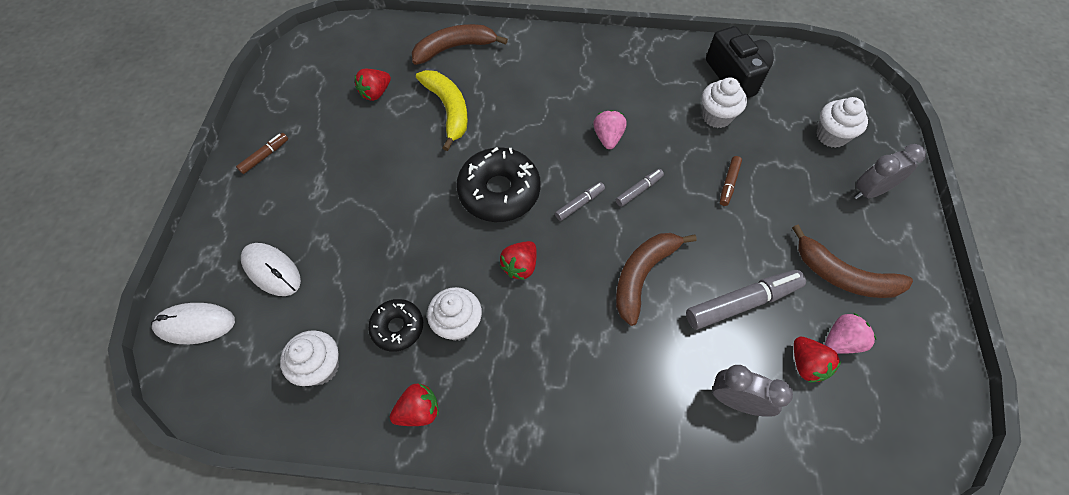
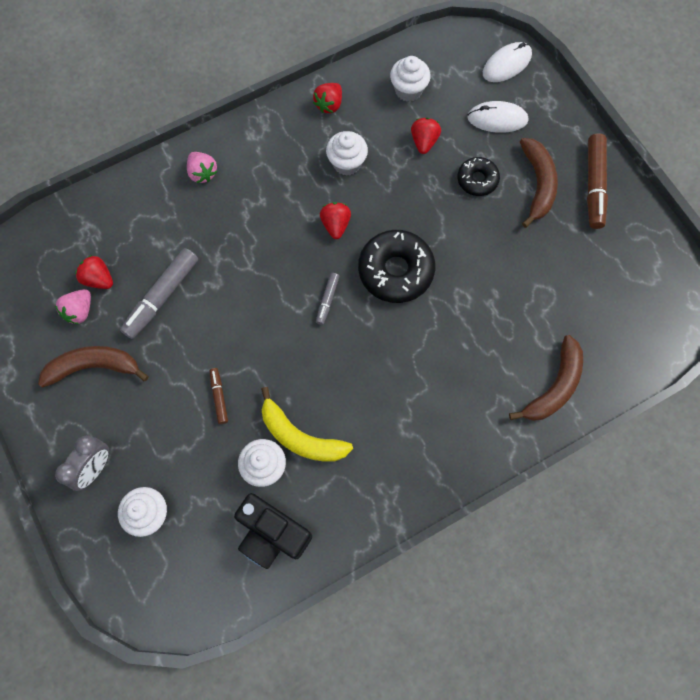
camera: 145 degrees right, 10 degrees up
(265, 156) = (594, 185): brown marker -> brown marker, size x1.92
(376, 93) = (572, 293): red strawberry -> red strawberry (424, 141)
(397, 327) = (383, 138): black donut -> black donut (477, 180)
(448, 110) = (498, 317): yellow banana -> yellow banana (300, 436)
(608, 137) = (346, 378): pink strawberry -> pink strawberry (202, 173)
(639, 190) = (289, 342): grey marker -> none
(642, 275) = (244, 273): brown banana -> brown banana (537, 184)
(736, 401) = (137, 227): grey clock -> none

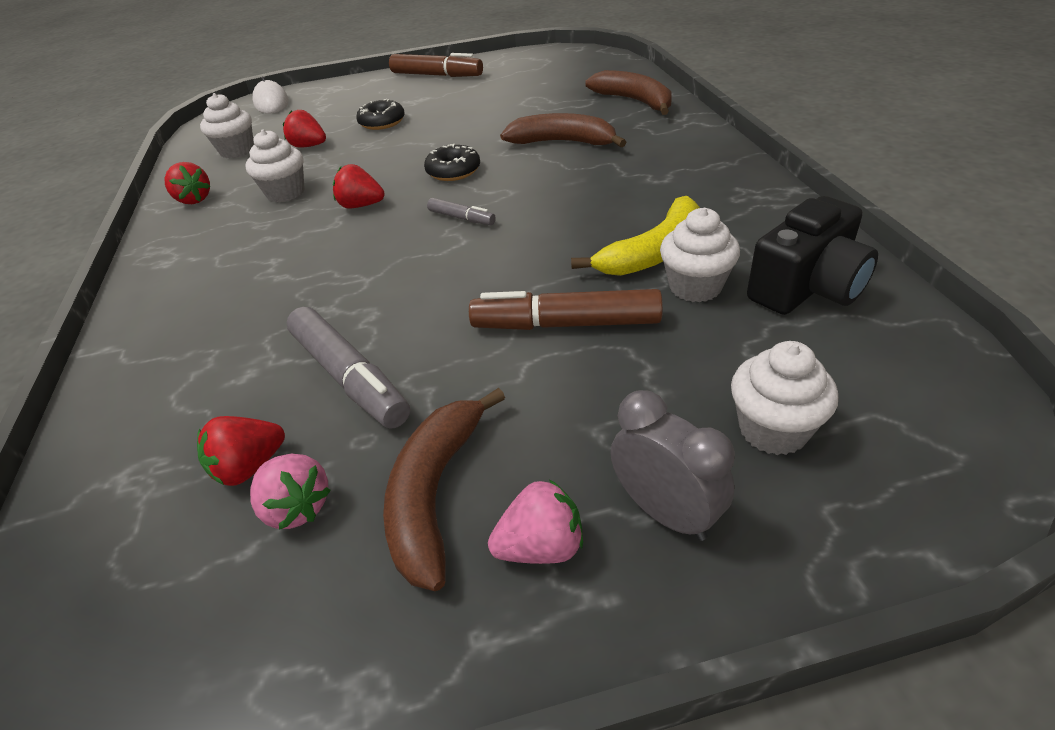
camera: 70 degrees left, 30 degrees down
(202, 173) = (173, 313): pink strawberry -> pink strawberry (541, 546)
(219, 397) = (565, 324): brown marker -> brown marker, size x1.92
(396, 271) = (453, 171): black donut -> black donut, size x0.57
(497, 119) = (325, 110): white mouse -> none
(537, 184) = (414, 96): brown banana -> brown banana (563, 142)

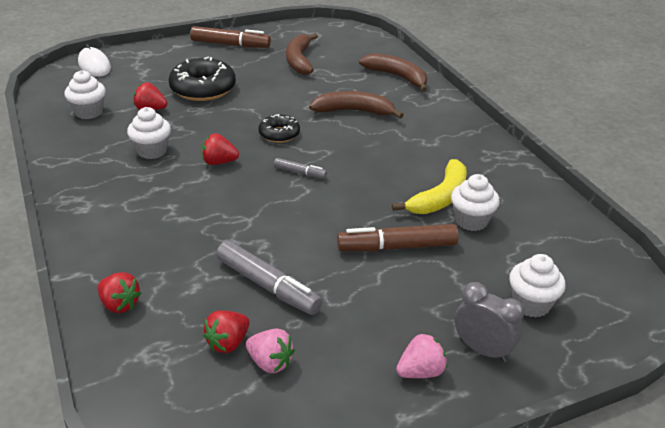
camera: 15 degrees left, 5 degrees down
(194, 199) = (76, 156): red strawberry -> red strawberry (119, 304)
(382, 122) = (203, 89): black donut -> black donut, size x1.74
(435, 493) = (351, 349): brown banana -> brown banana (299, 60)
(807, 288) = (538, 220): black camera -> none

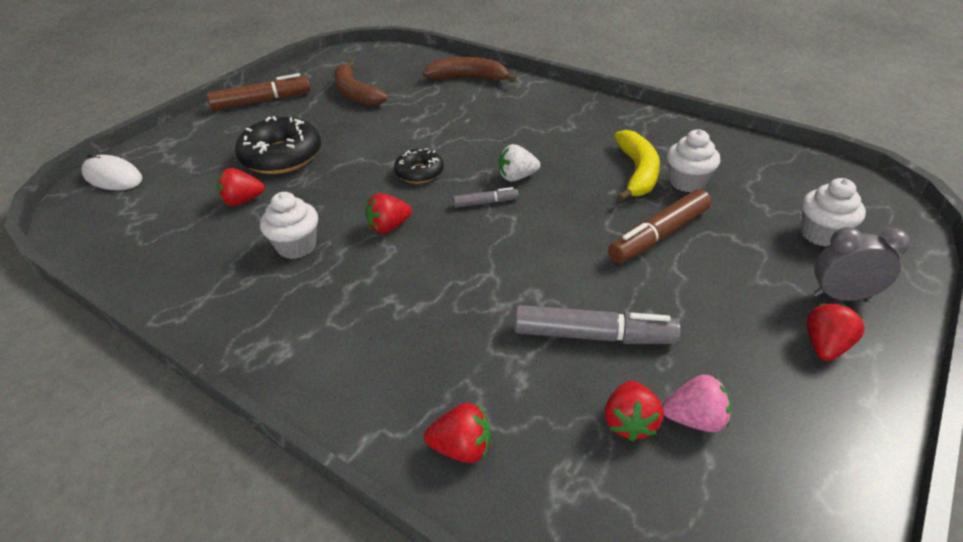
camera: 30 degrees left, 5 degrees up
(89, 112) = (164, 233): white cupcake -> none
(343, 164) = (517, 177): none -> white strawberry
(354, 111) = (467, 123): brown banana -> none
(420, 371) = (824, 346): pink strawberry -> red strawberry

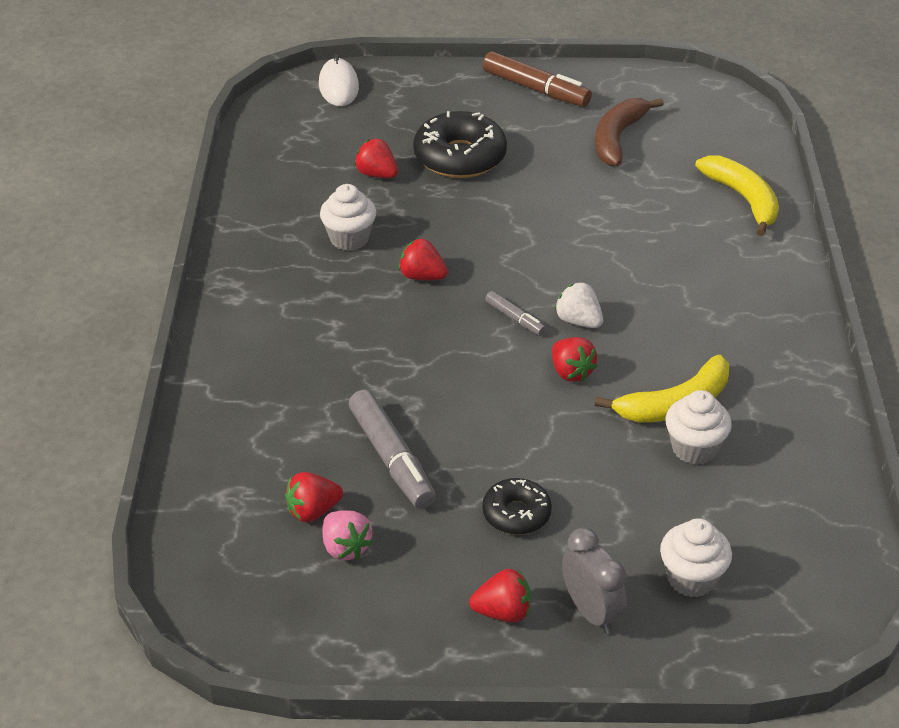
camera: 55 degrees right, 0 degrees up
(419, 172) = (521, 254): black donut -> black donut (516, 514)
(462, 447) = (222, 431): red strawberry -> red strawberry (571, 372)
(469, 78) = (743, 200): brown banana -> yellow banana
(659, 235) = (573, 455): brown marker -> none

